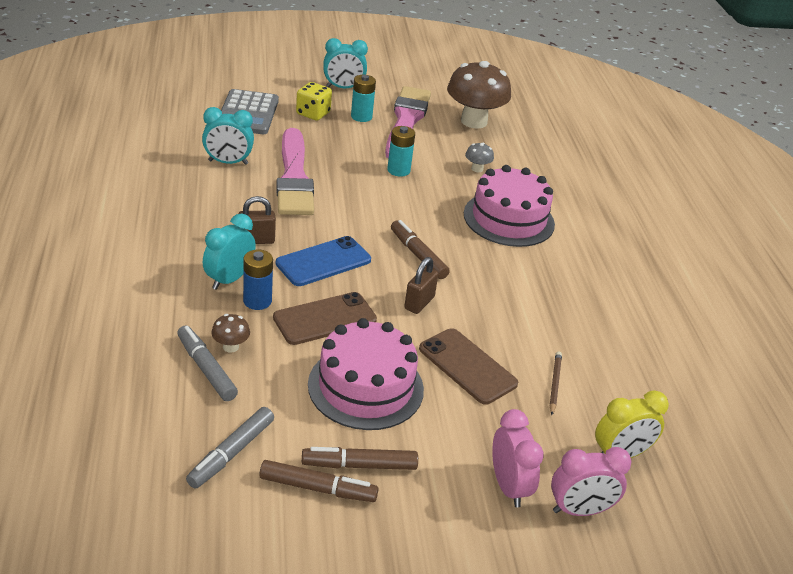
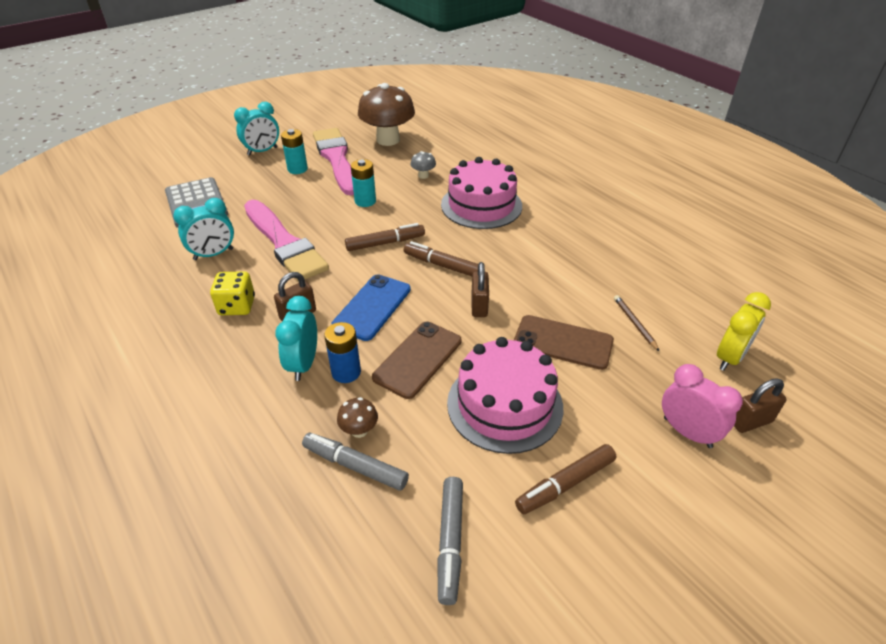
camera: 25 degrees left, 5 degrees up
(313, 113) = (254, 182): yellow dice -> yellow dice (237, 306)
(318, 488) = (553, 530): brown marker -> brown marker (385, 243)
(579, 510) = (750, 422): pink clock -> brown padlock

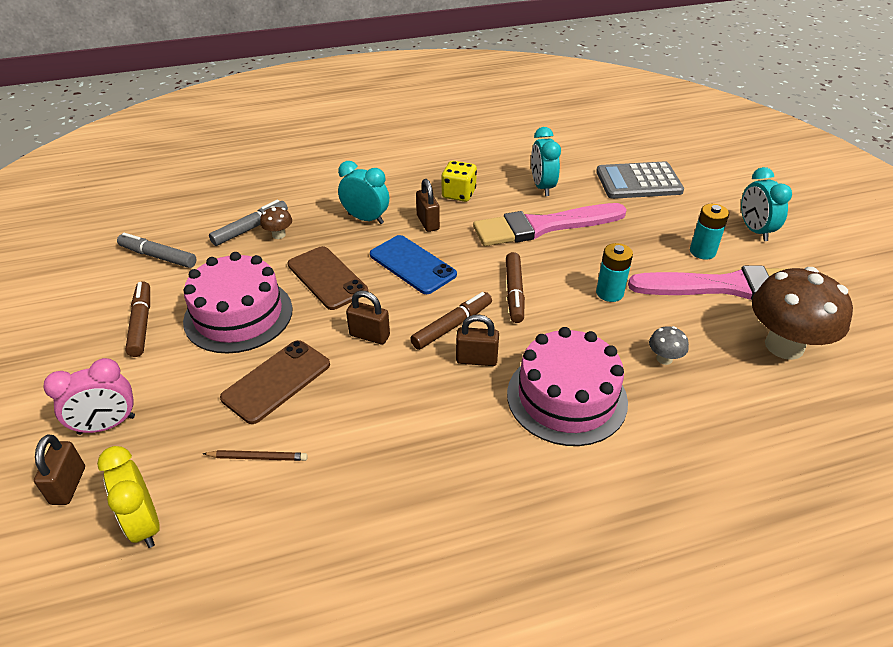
camera: 110 degrees right, 0 degrees up
(346, 372) = (341, 238): blue battery -> none
(471, 246) = (476, 359): none -> brown padlock

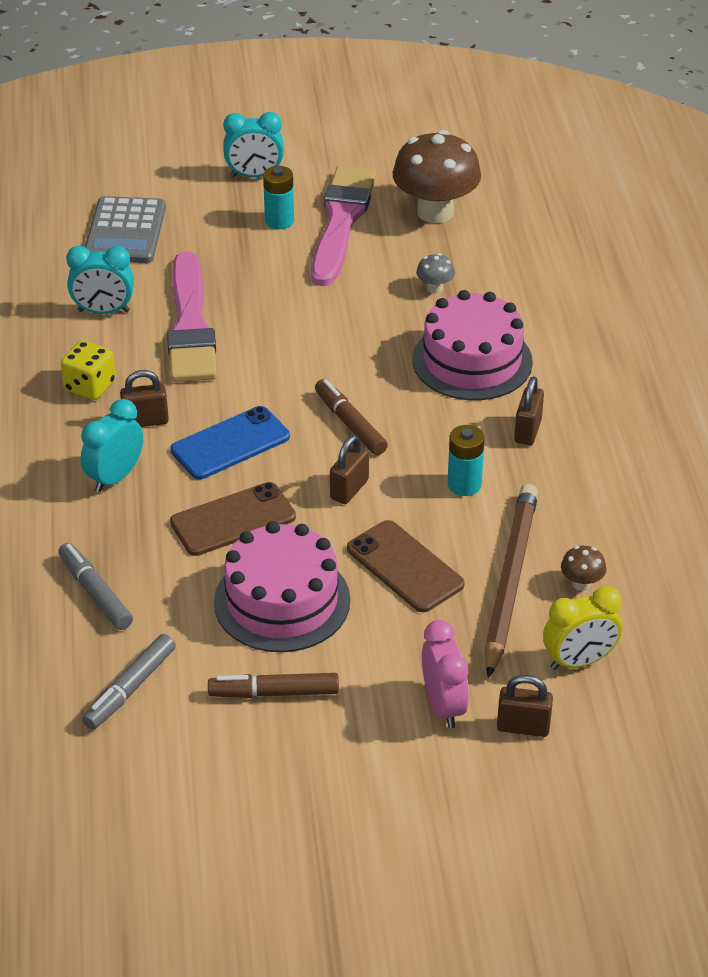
camera: 80 degrees left, 0 degrees up
(258, 457) = (510, 581): brown pencil -> brown pencil, size x2.41
(278, 235) = (122, 564): brown mushroom -> brown mushroom (581, 583)
(476, 359) = (407, 413): brown padlock -> brown padlock (528, 431)
(514, 292) = (307, 369): brown marker -> none
(609, 293) = (328, 301): turquoise battery -> turquoise battery (464, 484)

